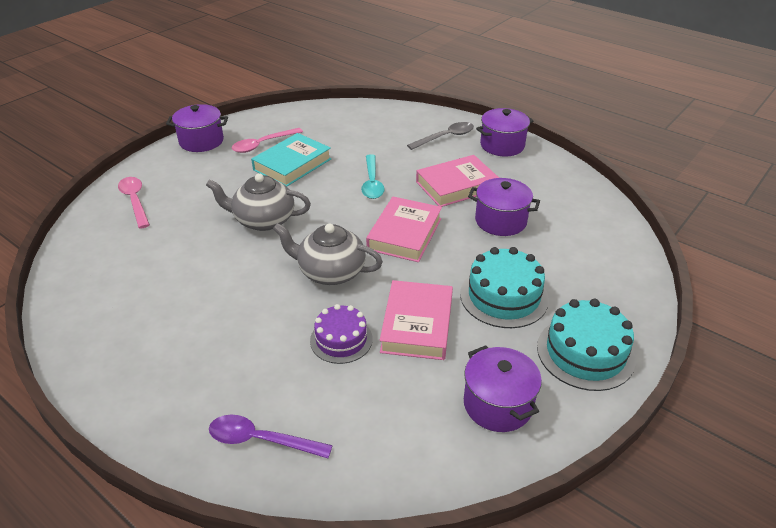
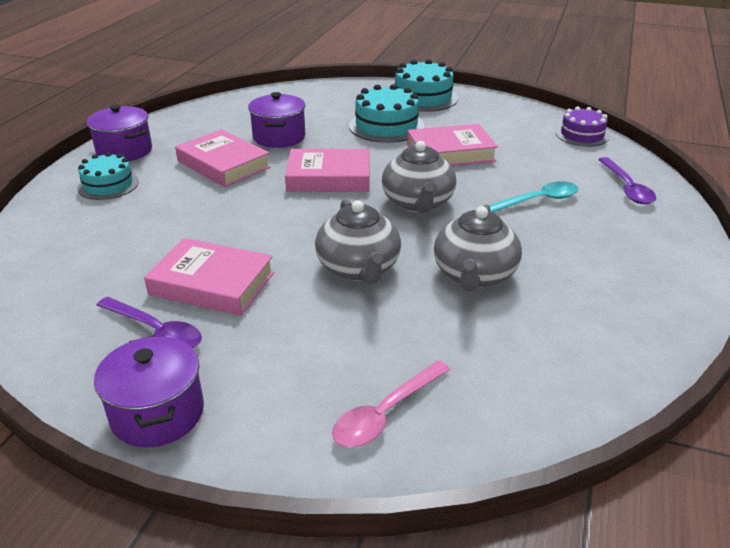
camera: 110 degrees left, 5 degrees down
(212, 270) = (474, 275): none -> grey teapot
(262, 144) = (156, 331): pink spoon -> purple spoon
(292, 164) = (212, 283): turquoise book -> pink book
(341, 339) = (498, 179): purple cake -> purple cake (582, 135)
(372, 183) = (237, 213): turquoise spoon -> turquoise spoon (537, 201)
(446, 137) = (108, 185): grey spoon -> turquoise cake
(497, 404) = (498, 117): purple pot -> none

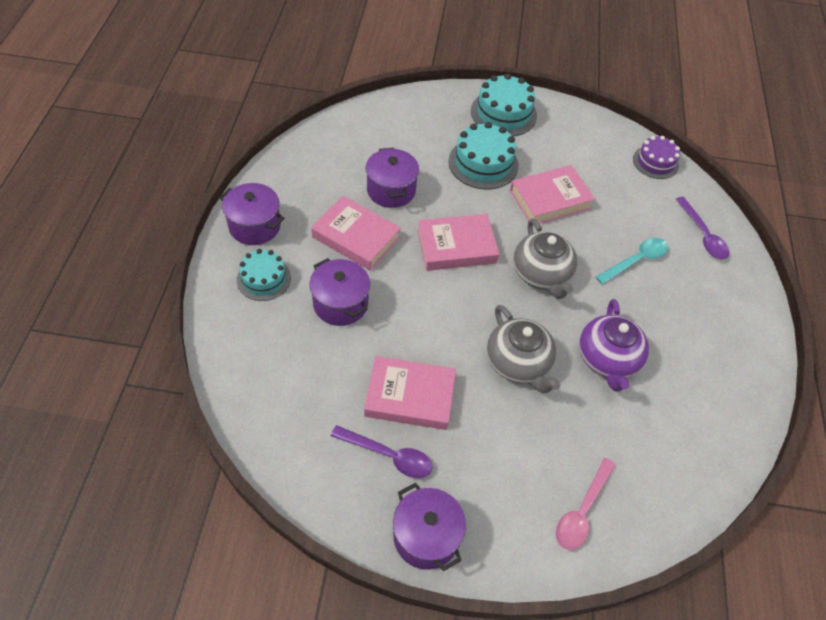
camera: 15 degrees left, 20 degrees up
(177, 207) = (340, 304): none -> purple pot
(474, 275) = (607, 359): grey teapot -> purple teapot

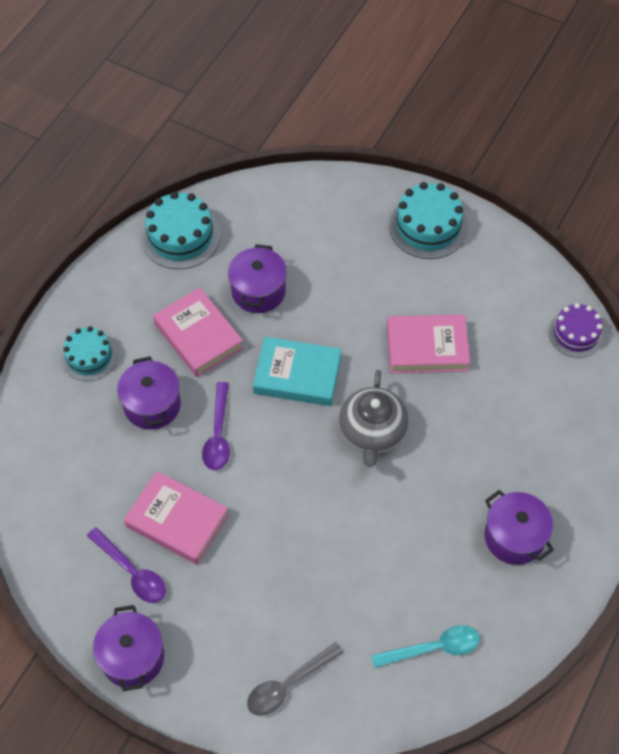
camera: 25 degrees right, 5 degrees up
(254, 226) = (103, 296): purple pot -> purple pot (514, 537)
(456, 246) = (297, 375): pink book -> turquoise book
(483, 163) = (373, 284): turquoise cake -> turquoise cake (180, 236)
(518, 363) = (300, 520): grey teapot -> none
(582, 511) = (288, 685): pink spoon -> grey spoon
(607, 359) = (394, 545): purple teapot -> none
(636, 260) = (485, 446): turquoise spoon -> turquoise spoon (434, 648)
(703, 235) = (580, 438): purple spoon -> purple spoon (218, 435)

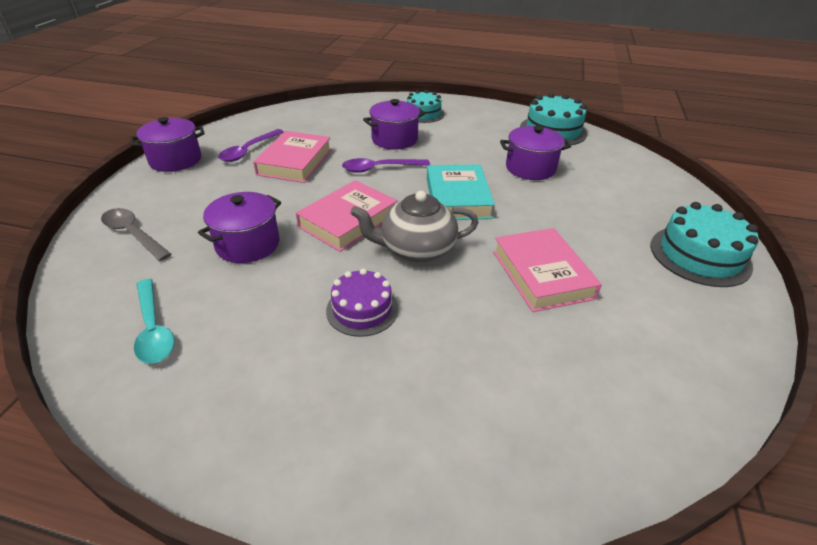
camera: 75 degrees right, 20 degrees down
(198, 336) = (467, 149): pink book -> pink book (348, 220)
(514, 537) = (307, 389): purple pot -> purple pot (248, 244)
(576, 333) = (671, 423): purple cake -> purple cake (362, 309)

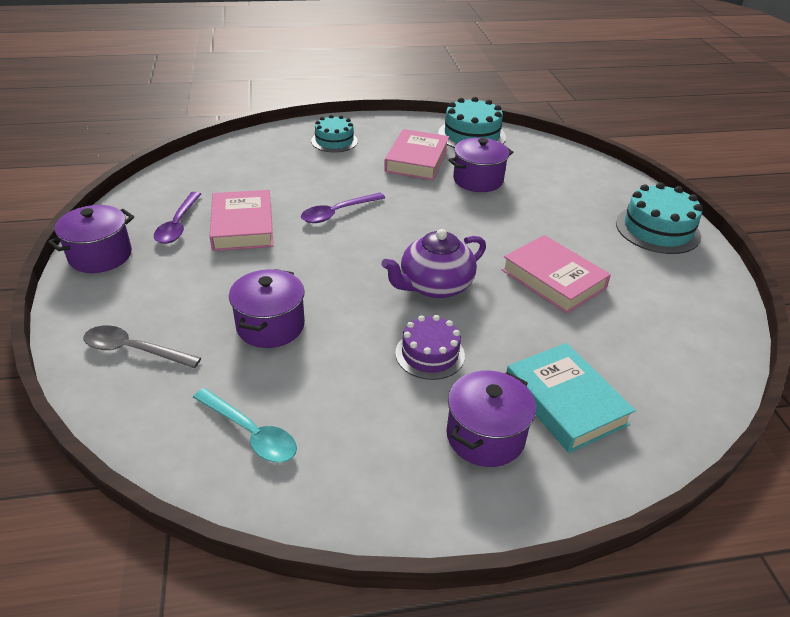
camera: 25 degrees left, 0 degrees up
(348, 220) = (350, 275): pink book -> pink book (417, 160)
(394, 139) = (327, 177): purple pot -> purple pot (485, 436)
(416, 249) = (435, 286): grey teapot -> purple teapot
(457, 198) = (434, 226): turquoise book -> turquoise book (565, 402)

